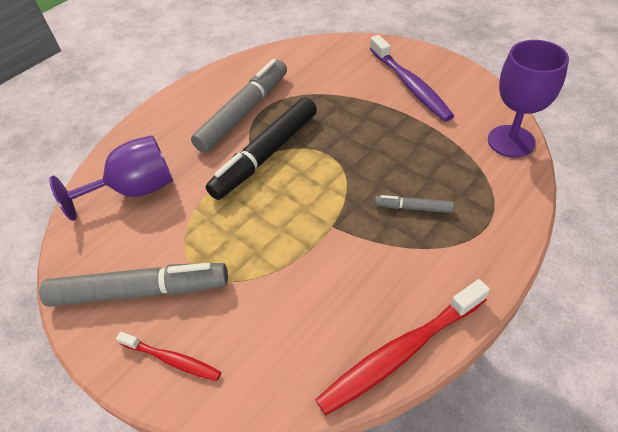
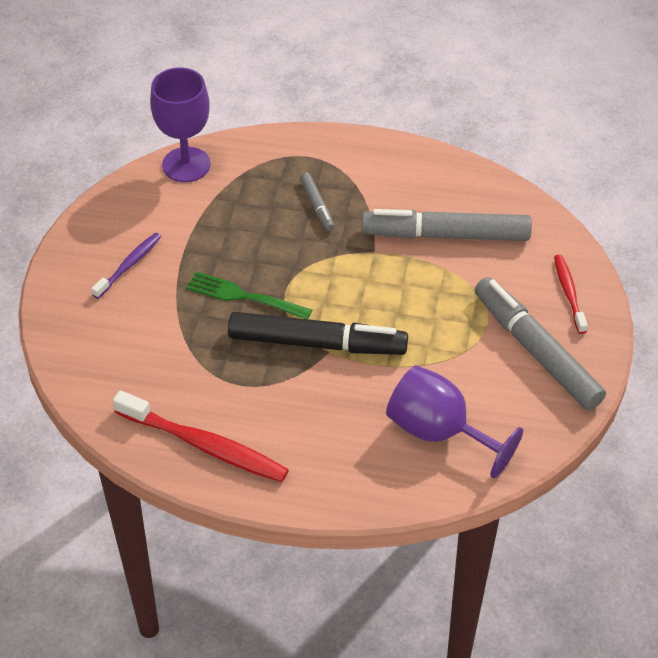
camera: 125 degrees left, 0 degrees up
(243, 113) = (261, 400): grey marker -> grey marker (447, 235)
(339, 132) = (245, 296): none -> green fork
(401, 352) = (460, 170): red toothbrush -> red toothbrush (205, 445)
(410, 85) = (129, 265): purple toothbrush -> purple toothbrush, size x0.57

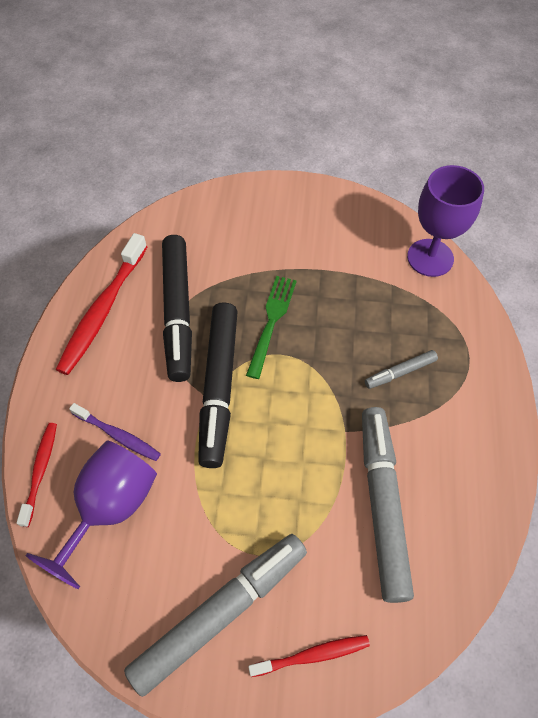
camera: 85 degrees right, 10 degrees up
(129, 265) = (298, 232): purple toothbrush -> purple toothbrush (118, 435)
(217, 376) = (178, 311): none -> black marker
(397, 493) = (40, 471): none -> red toothbrush

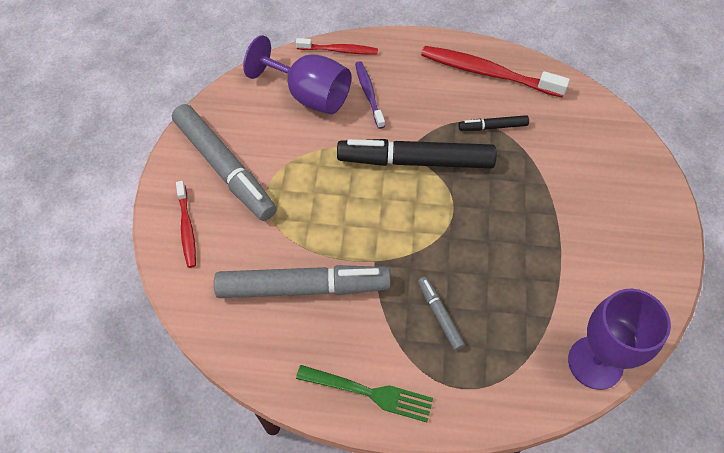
camera: 90 degrees right, 0 degrees up
(118, 435) = (369, 94): purple toothbrush -> purple toothbrush turned 135 degrees clockwise
(178, 311) = (493, 127): black marker -> black marker, size x0.46
(271, 322) = (488, 202): green fork -> green fork (368, 393)

